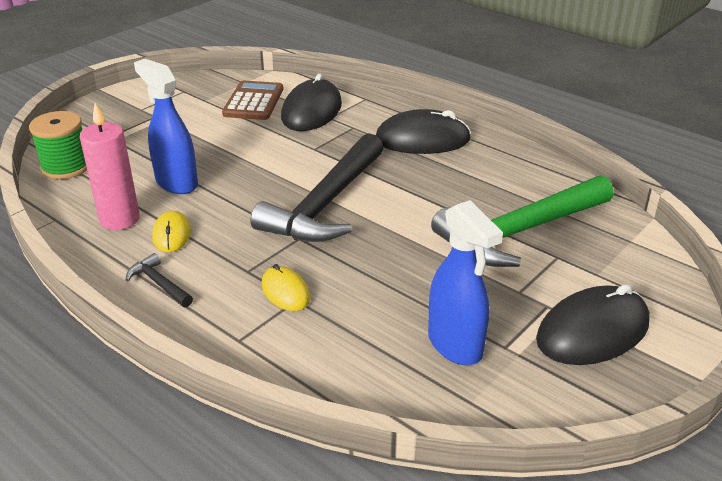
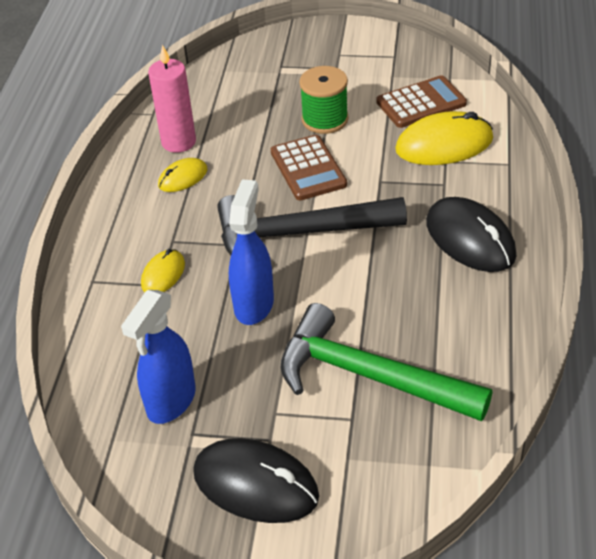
camera: 60 degrees right, 10 degrees up
(66, 167) = (219, 75): green spool -> green spool (325, 119)
(159, 283) = (121, 207): black hammer -> none
(176, 183) = (250, 139): blue spray bottle -> blue spray bottle (254, 304)
(255, 171) = (308, 168): none -> brown calculator
(312, 111) = (444, 144): black mouse -> yellow mouse

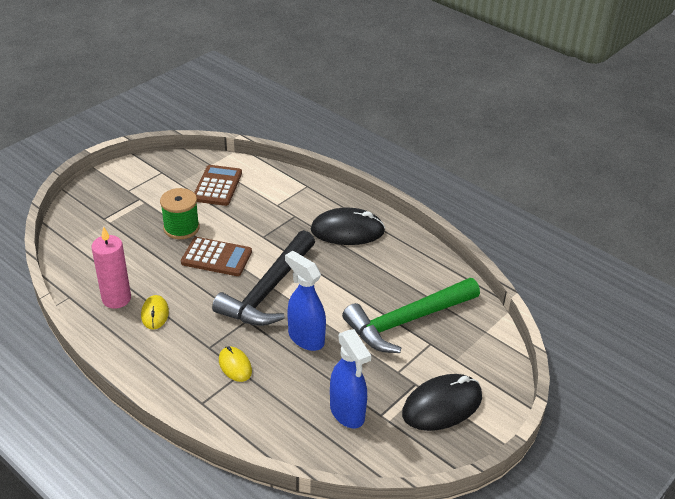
camera: 60 degrees left, 5 degrees down
(444, 144) = (263, 198): yellow mouse -> none

